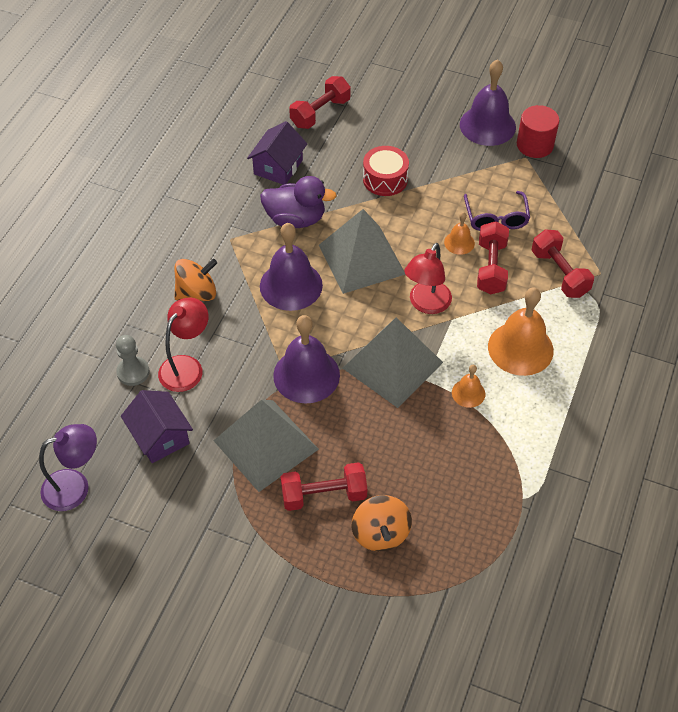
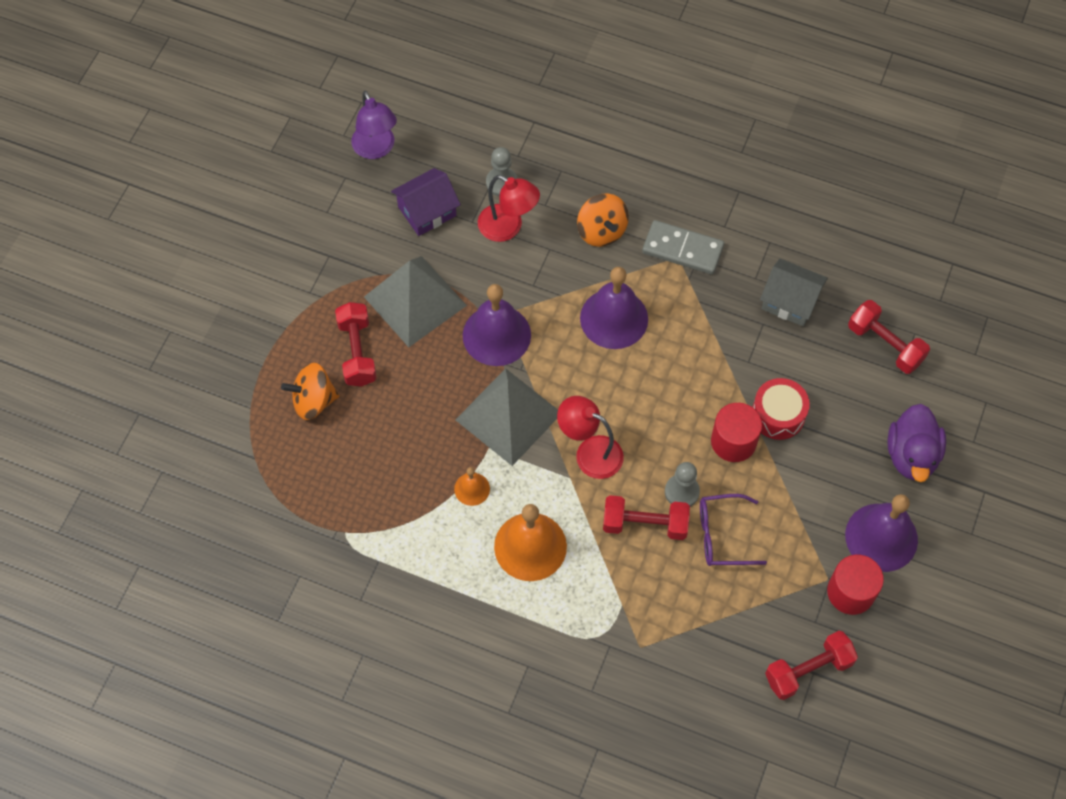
camera: 90 degrees right, 10 degrees up
(221, 235) = (682, 249): none -> grey domino
(278, 167) = (790, 301): purple house -> grey house
(295, 219) = (709, 321): purple duck -> purple duck (911, 455)
(361, 259) = (652, 388): grey pyramid -> none
(410, 208) = (733, 441): none -> red cylinder
(459, 242) = (682, 492): orange bell -> grey pawn
(559, 273) = (638, 599): red dumbbell -> red dumbbell (808, 670)

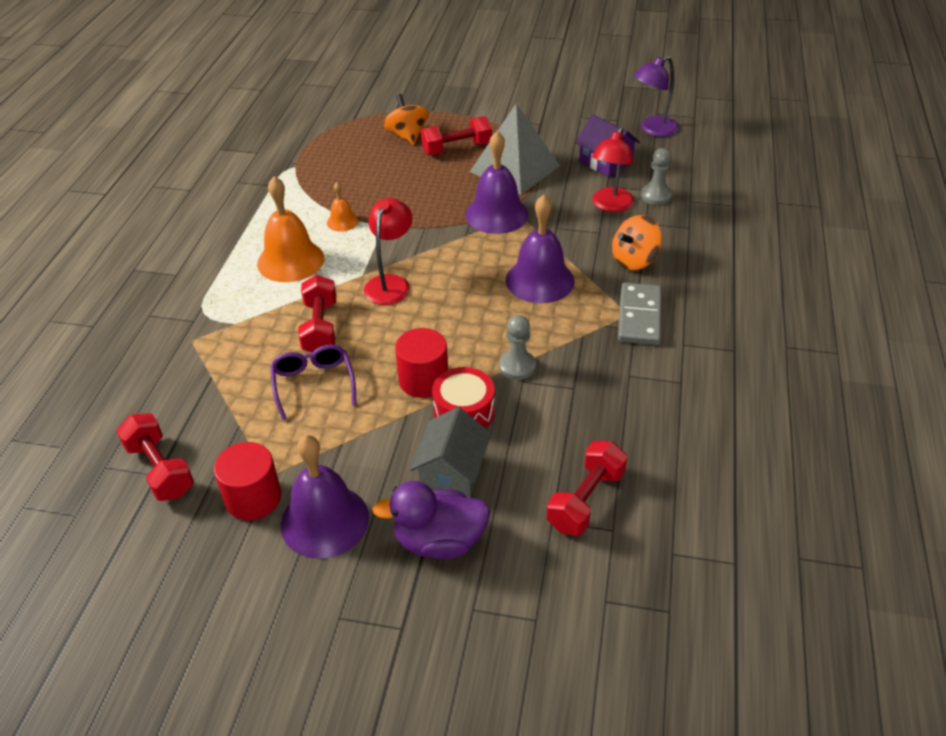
camera: 80 degrees right, 20 degrees down
(508, 416) = (417, 232): grey pyramid -> none
(682, 492) = (359, 349): grey pawn -> grey pawn (517, 366)
(790, 301) = (611, 407): grey house -> grey house (452, 472)

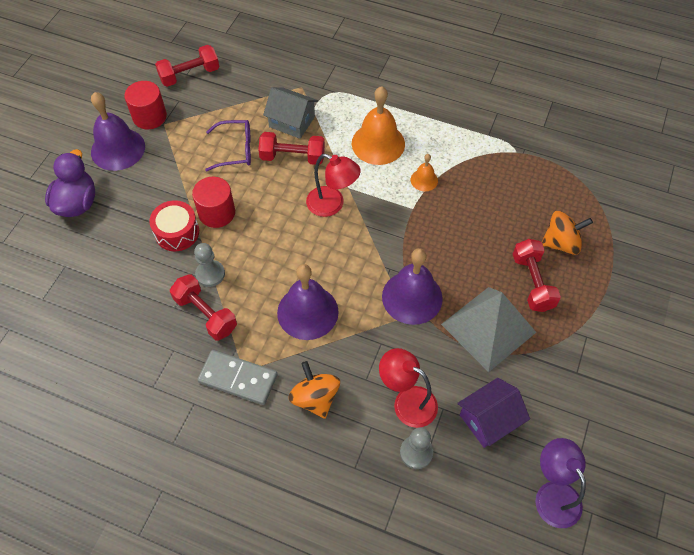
camera: 100 degrees right, 15 degrees up
(452, 472) = (127, 217): grey house -> grey house (292, 122)
(585, 500) = (71, 289): red dumbbell -> red dumbbell (205, 314)

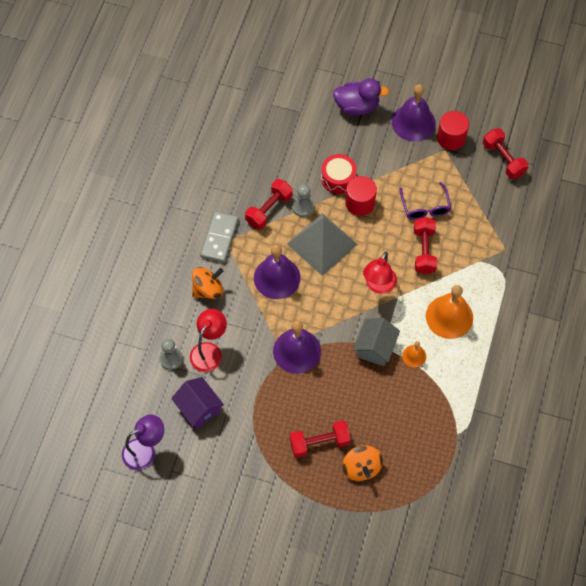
camera: 85 degrees right, 5 degrees up
(292, 122) = (463, 246): grey house -> grey house (375, 347)
(488, 328) = (274, 408): grey pyramid -> grey pyramid (322, 244)

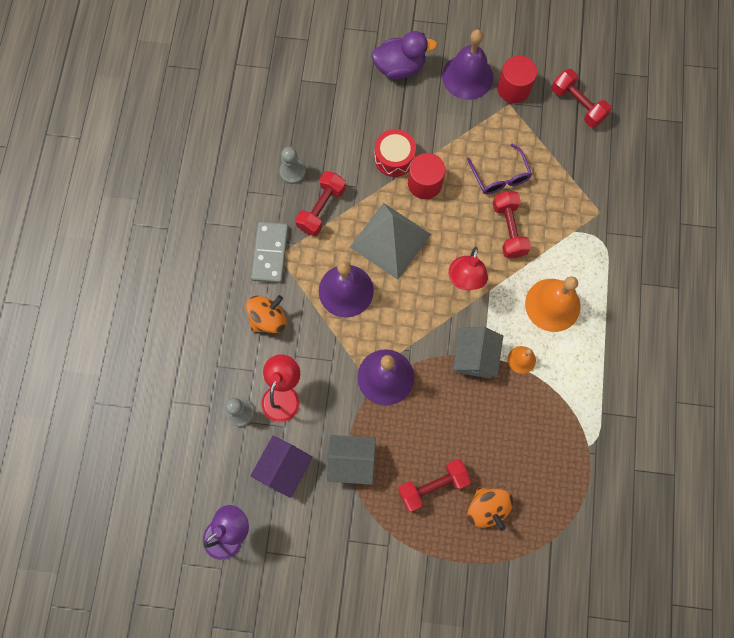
camera: 10 degrees left, 10 degrees up
(198, 408) = (283, 468): purple house -> purple house turned 75 degrees clockwise
(256, 412) = (351, 461): none -> grey house
(303, 207) = (360, 199): grey pawn -> grey pawn (292, 172)

